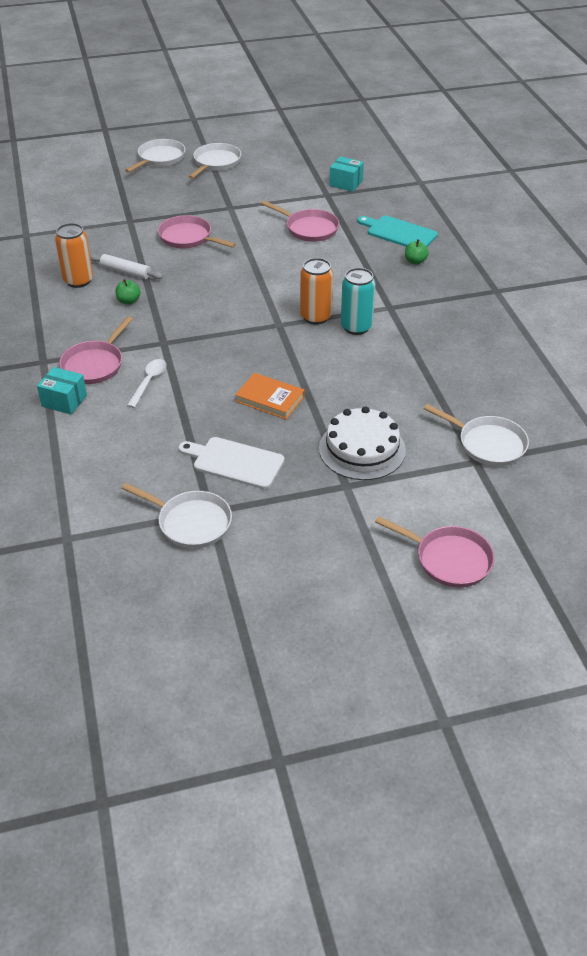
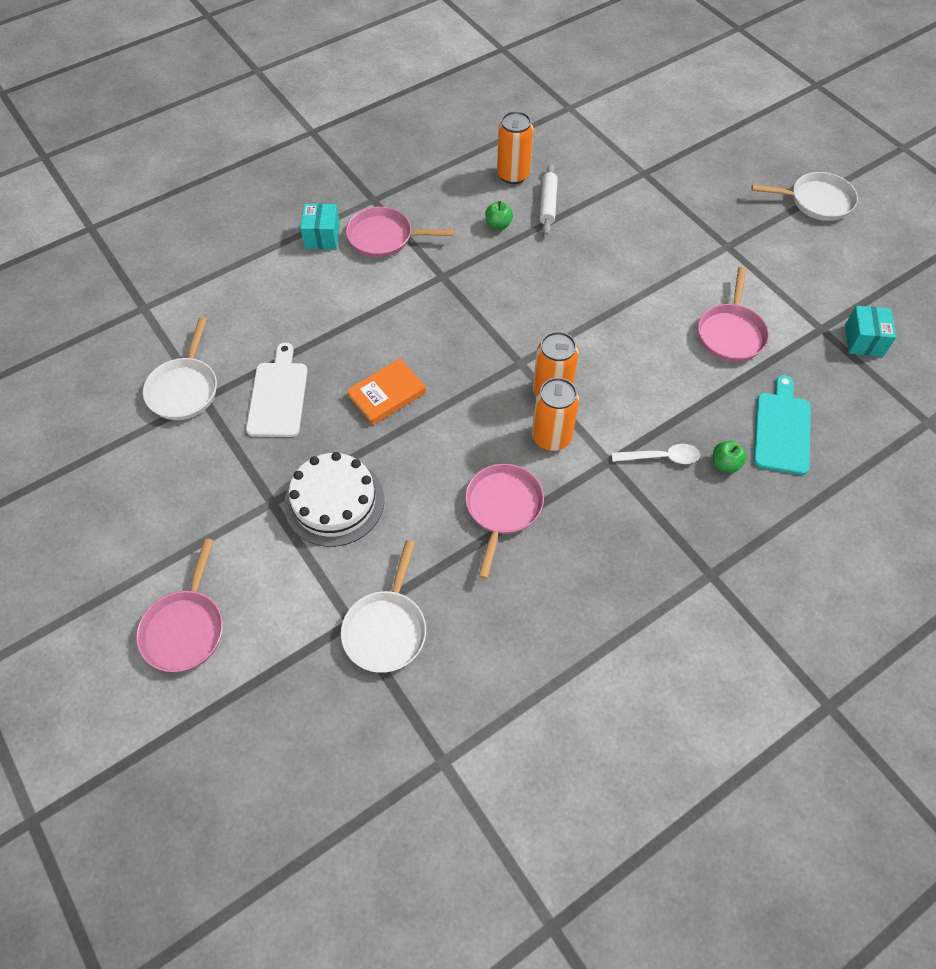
camera: 70 degrees right, 15 degrees up
(149, 381) = (375, 287): white spoon -> white spoon (662, 457)
(159, 158) = (788, 151): white pan -> none
(188, 238) = (641, 231): pink pan -> pink pan (502, 509)
(270, 399) = (387, 394): orange book -> orange book turned 45 degrees clockwise
(356, 327) = (551, 437): turquoise can -> orange can

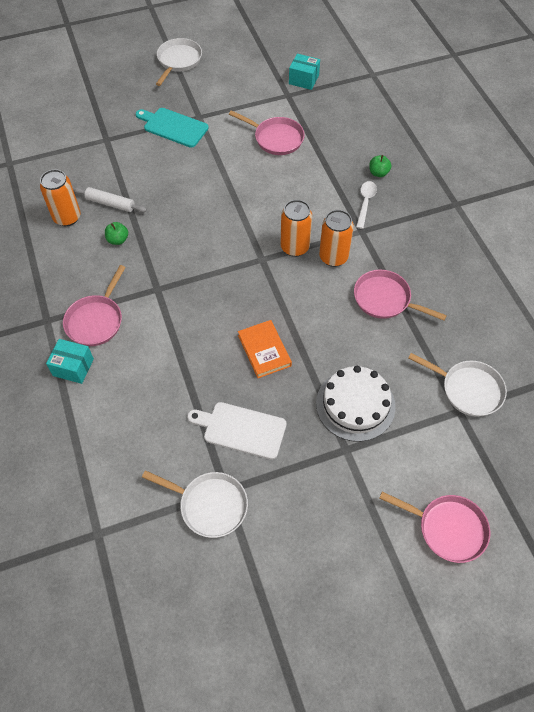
camera: 75 degrees left, 0 degrees up
(782, 429) = (359, 138): turquoise cutting board -> turquoise cutting board (173, 127)

